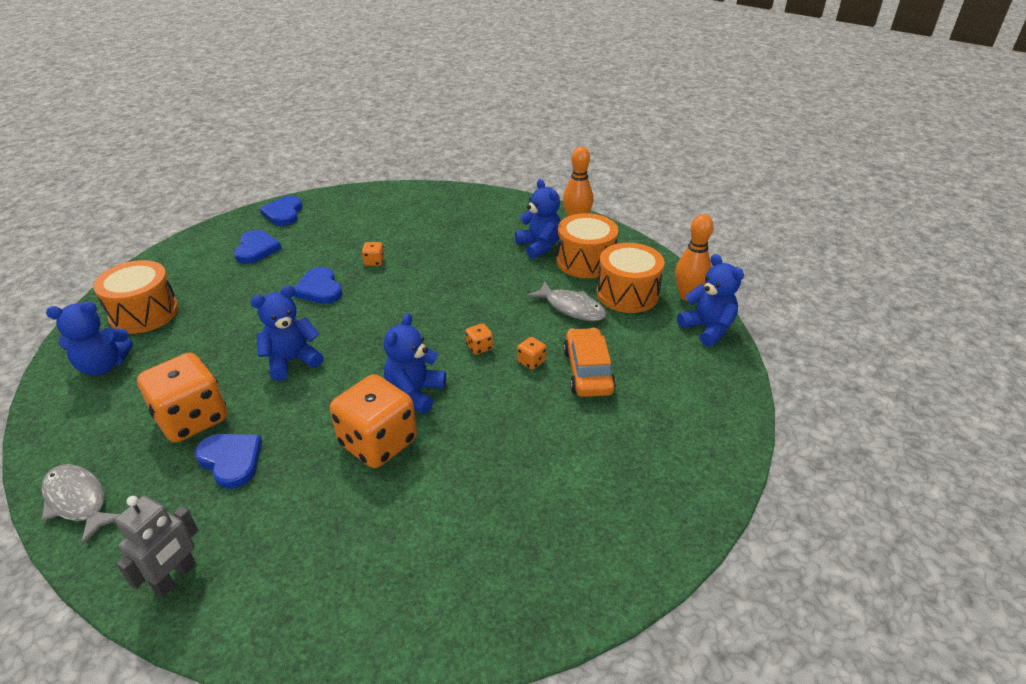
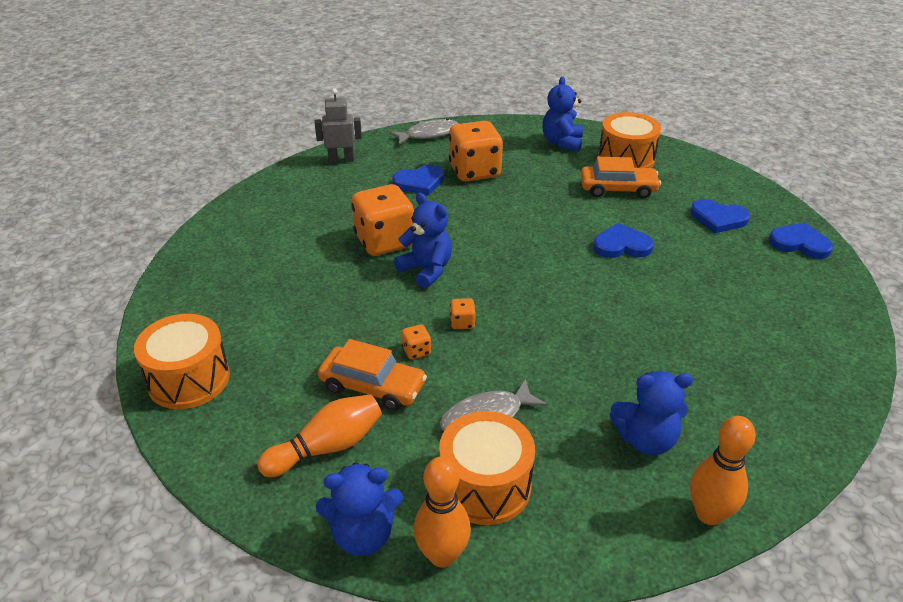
camera: 115 degrees right, 0 degrees up
(175, 578) = (341, 160): grey robot -> grey robot turned 120 degrees clockwise
(214, 307) = (618, 189): none -> orange car
(292, 361) = (514, 217): blue teddy bear -> none
(374, 262) = (661, 288): orange dice -> none
(585, 261) = (585, 474): orange drum -> orange drum (189, 379)
(663, 371) = (327, 447): none -> orange bowling pin

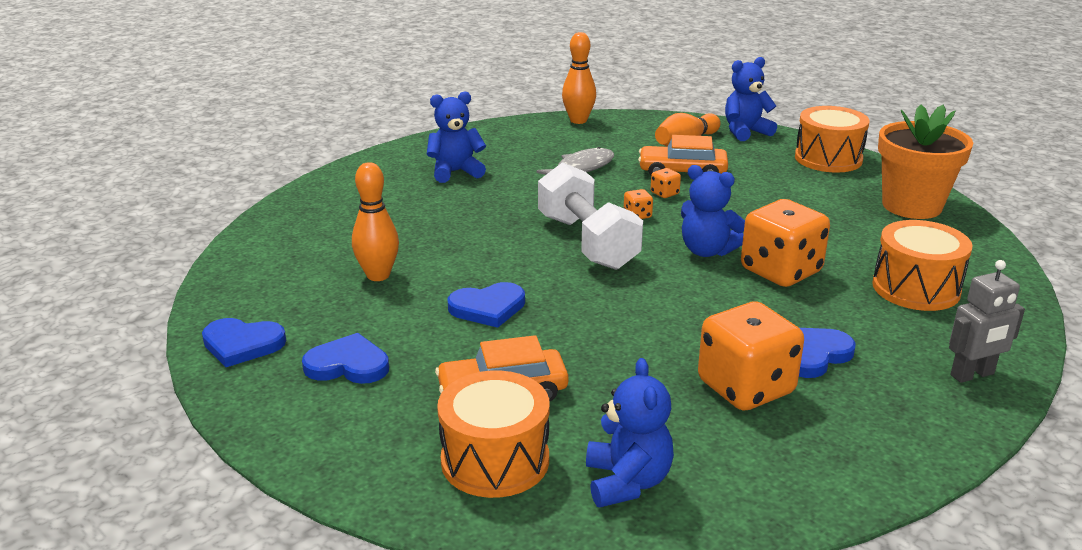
camera: 165 degrees right, 10 degrees down
(199, 290) = (911, 206): none -> orange flower pot
(363, 535) = (630, 121): blue teddy bear -> blue teddy bear (745, 132)
(428, 134) = (890, 457): grey fish -> none
(485, 486) = (566, 143): orange drum -> orange drum (916, 288)
(524, 297) = (587, 242): none -> white dumbbell
(709, 514) = (412, 149): orange bowling pin -> orange bowling pin (378, 275)

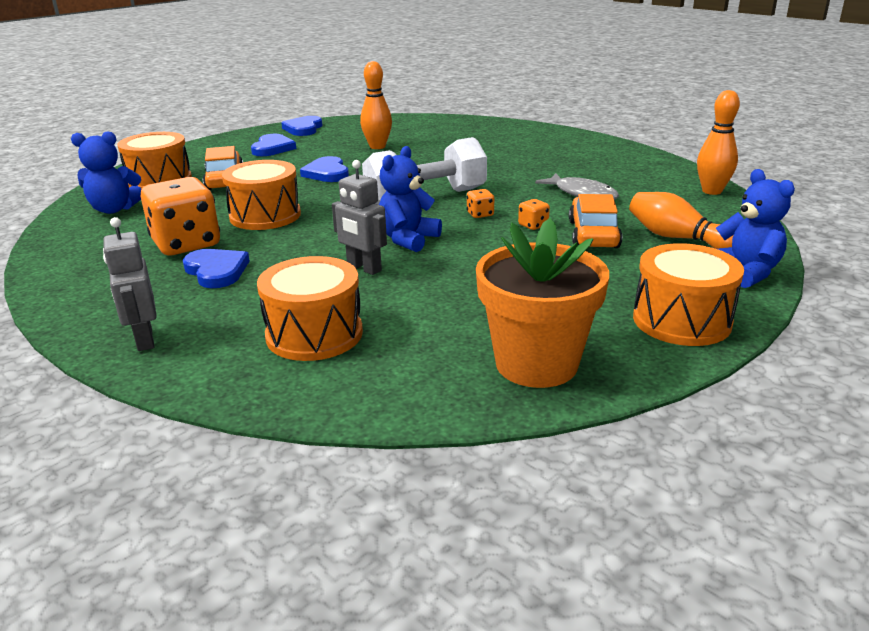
camera: 90 degrees right, 0 degrees up
(455, 172) = (554, 155): blue teddy bear -> none
(647, 340) = (265, 216): none -> orange drum
(780, 271) = (363, 268): orange dice -> grey robot

